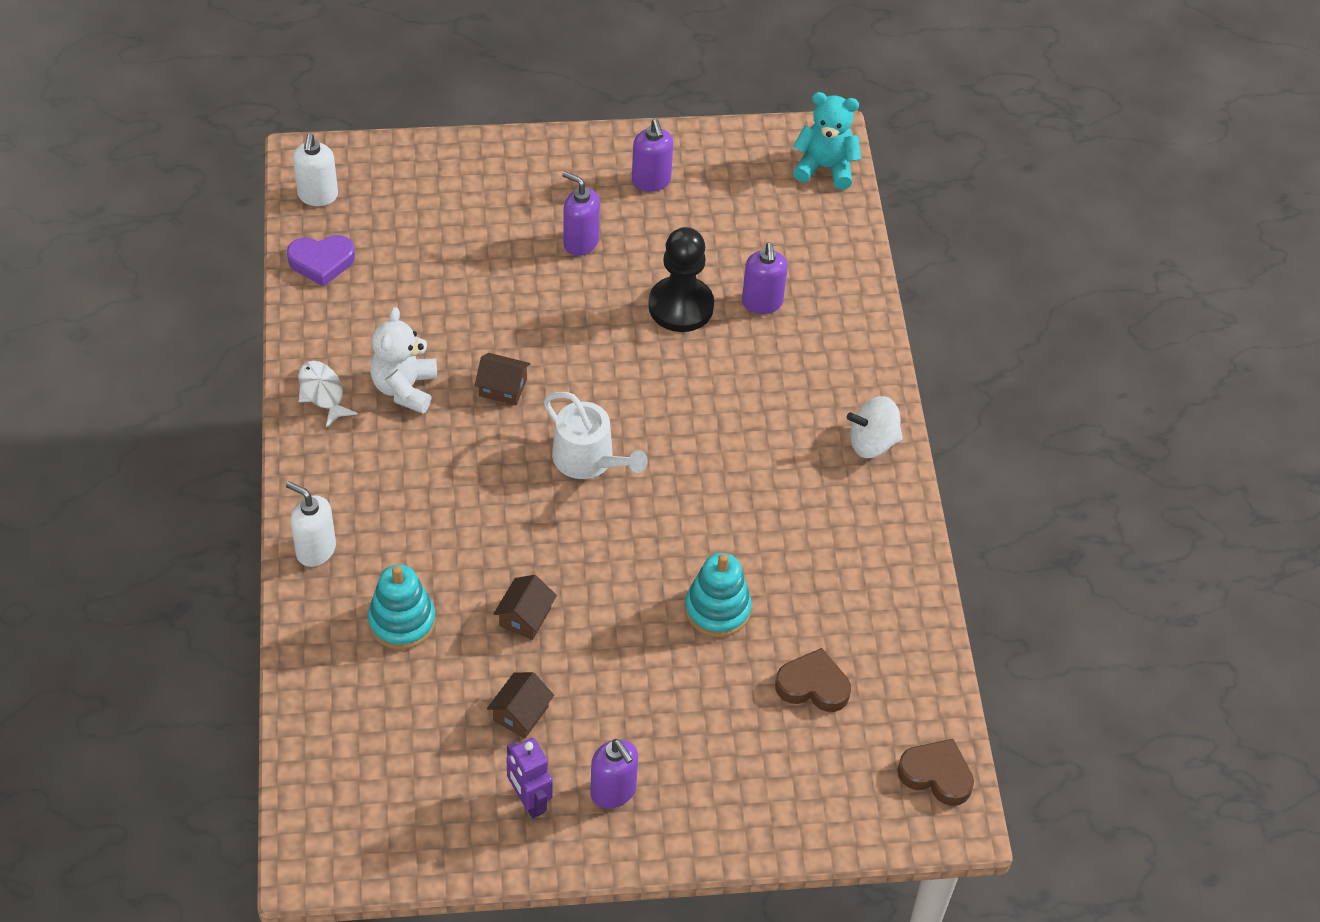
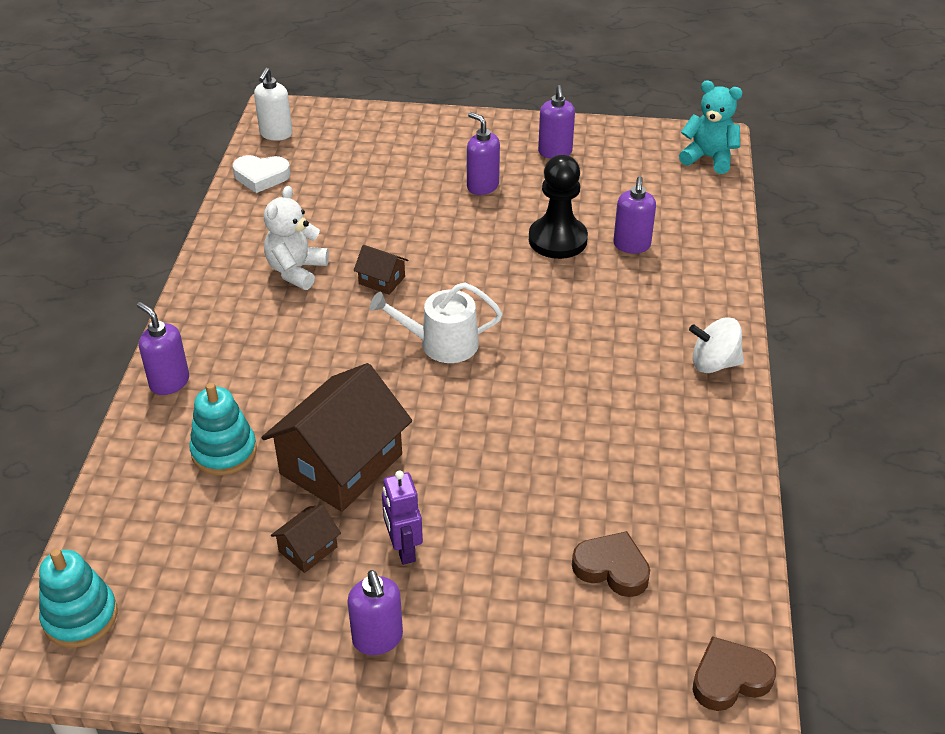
camera: 15 degrees right, 10 degrees down
(315, 550) = (169, 382): white soap dispenser -> purple soap dispenser
(321, 262) = (261, 177): purple heart -> white heart
(322, 393) = (225, 266): white fish -> none
(525, 617) = (341, 464): brown house -> brown house, size x2.25
(529, 801) = (288, 634): purple robot -> purple robot (403, 549)
(589, 459) = (441, 344): white watering can -> white watering can turned 120 degrees clockwise
(717, 609) = (530, 484): turquoise stacking toy -> turquoise stacking toy (80, 617)
(936, 775) = (729, 678): brown heart -> brown heart turned 60 degrees counterclockwise

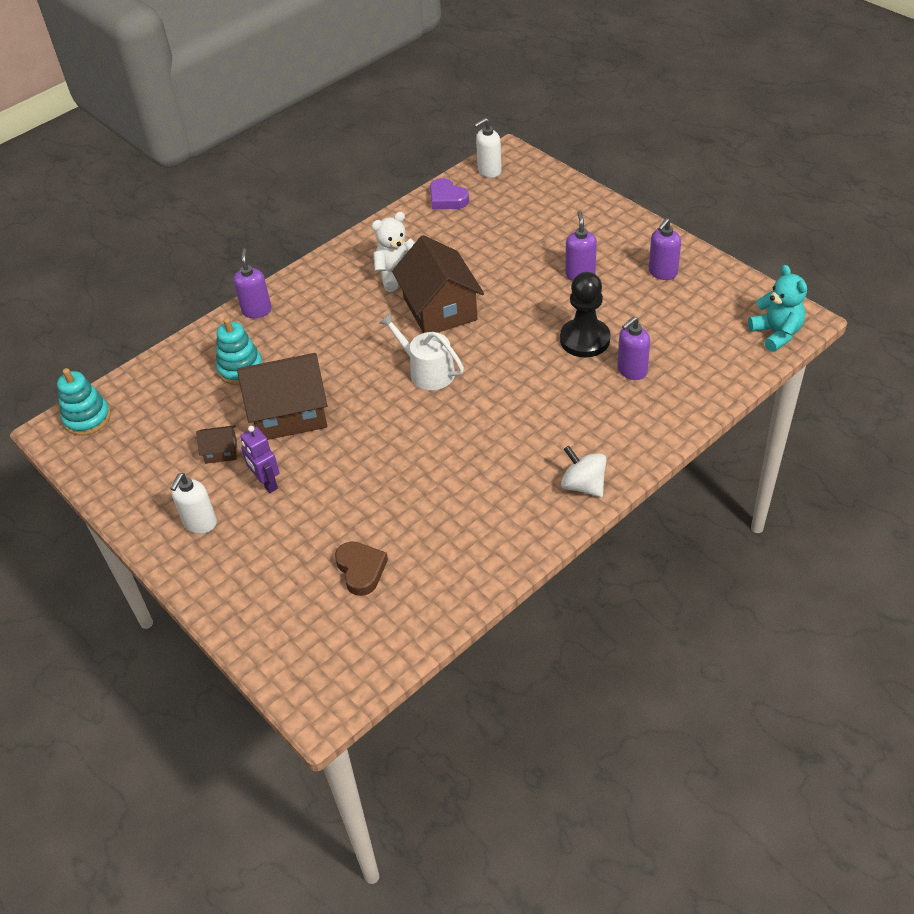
camera: 45 degrees right, 5 degrees up
(261, 177) = (447, 199): white heart -> purple heart
(378, 639) = (200, 523): purple soap dispenser -> white soap dispenser
(382, 280) = (440, 309): brown house -> brown house, size x2.25
(403, 549) = (266, 483): purple robot -> purple robot turned 60 degrees counterclockwise
(729, 678) = (348, 677): brown heart -> none

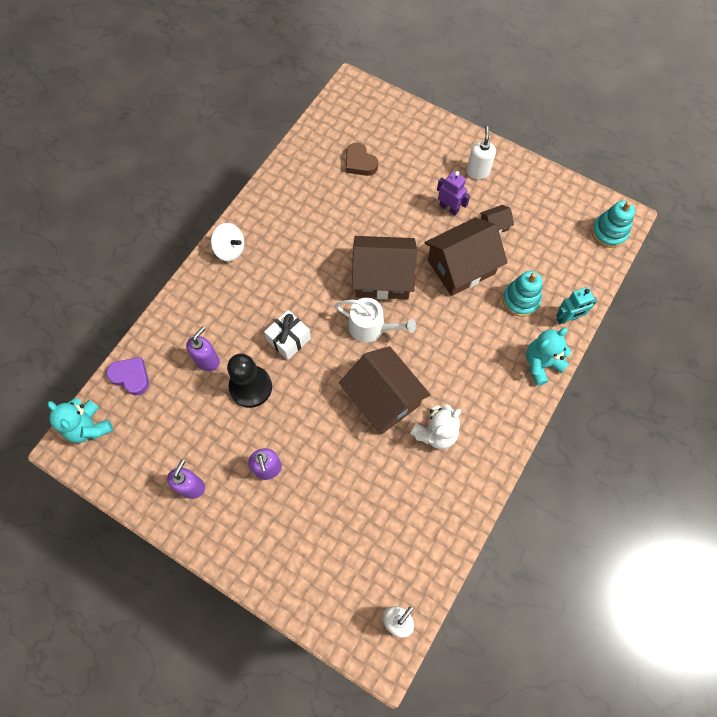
camera: 160 degrees right, 20 degrees up
(201, 344) = (567, 318): none -> turquoise robot
(257, 310) = (541, 364): purple soap dispenser -> turquoise teddy bear
(392, 418) = (382, 277): none -> brown house
(447, 199) = (427, 560): purple heart -> purple heart (131, 377)
(529, 375) = (289, 339): none -> white gift

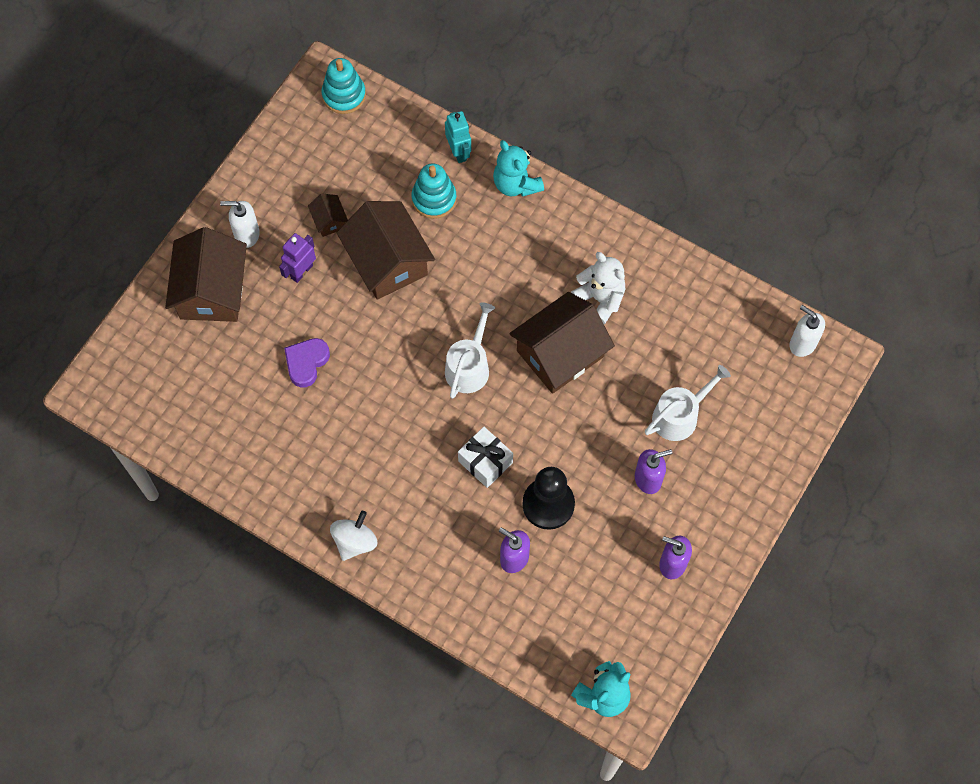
camera: 90 degrees left, 0 degrees up
(131, 377) = (536, 651): purple heart -> purple heart (306, 363)
(325, 498) = (679, 415): none -> white watering can
(360, 163) = (223, 379): brown heart -> none
(382, 277) = (400, 352): brown house -> brown house (212, 291)

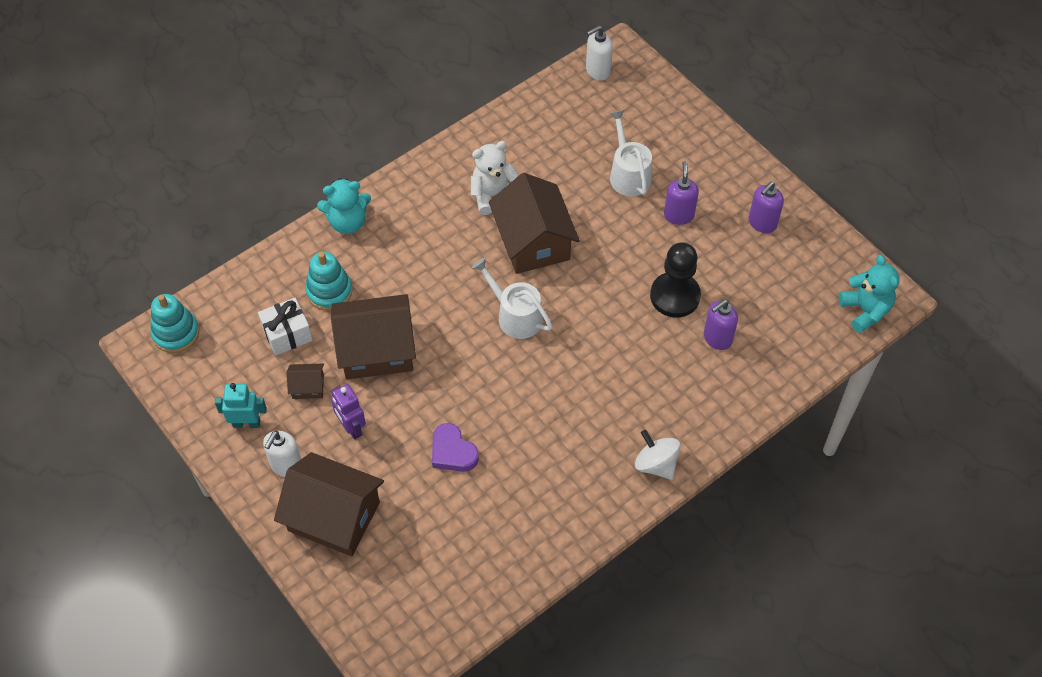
camera: 70 degrees left, 10 degrees down
(459, 152) = (290, 256): turquoise robot -> turquoise robot (246, 423)
(485, 462) = (615, 332): white gift -> white gift (287, 334)

